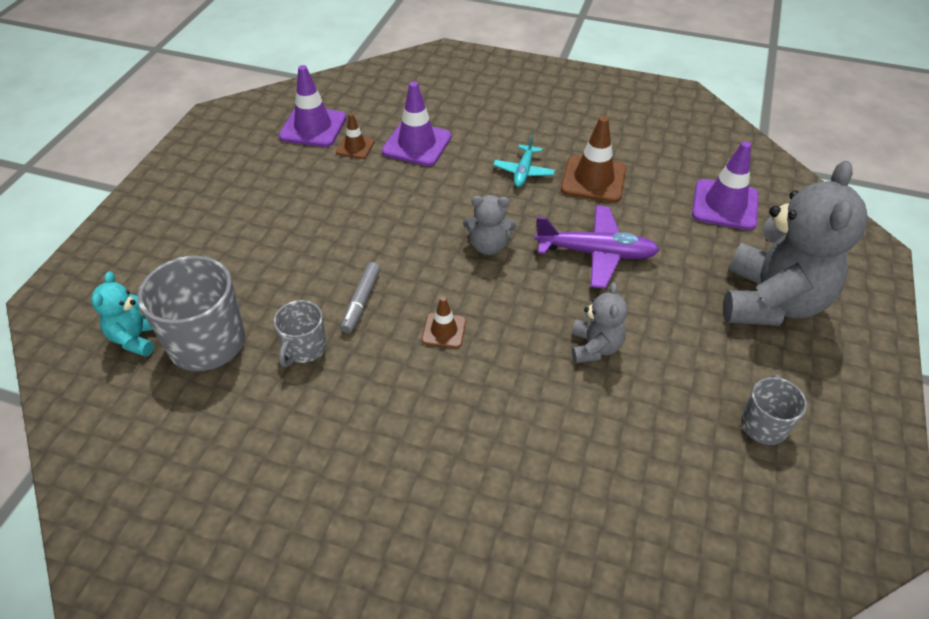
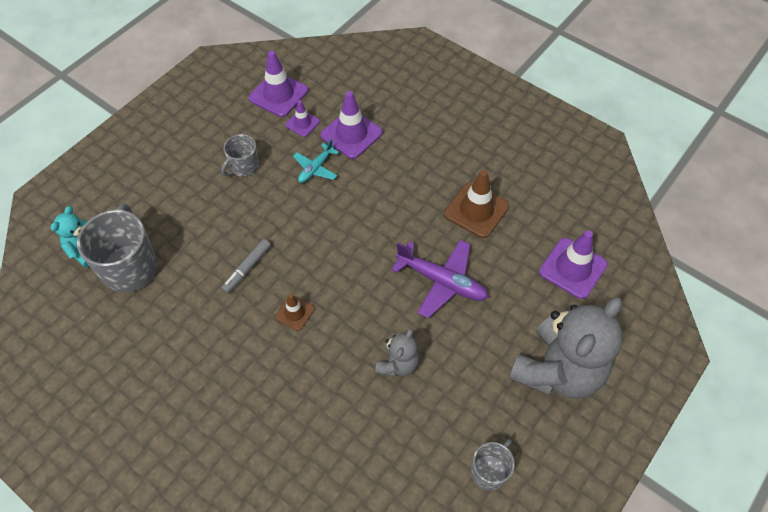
camera: 20 degrees right, 10 degrees up
(304, 348) = (192, 295): grey mug -> grey mug (244, 167)
(355, 147) = (302, 123): brown traffic cone -> purple traffic cone
(489, 246) = (362, 248): grey teddy bear -> none
(523, 172) = (423, 186): turquoise plane -> turquoise plane (315, 168)

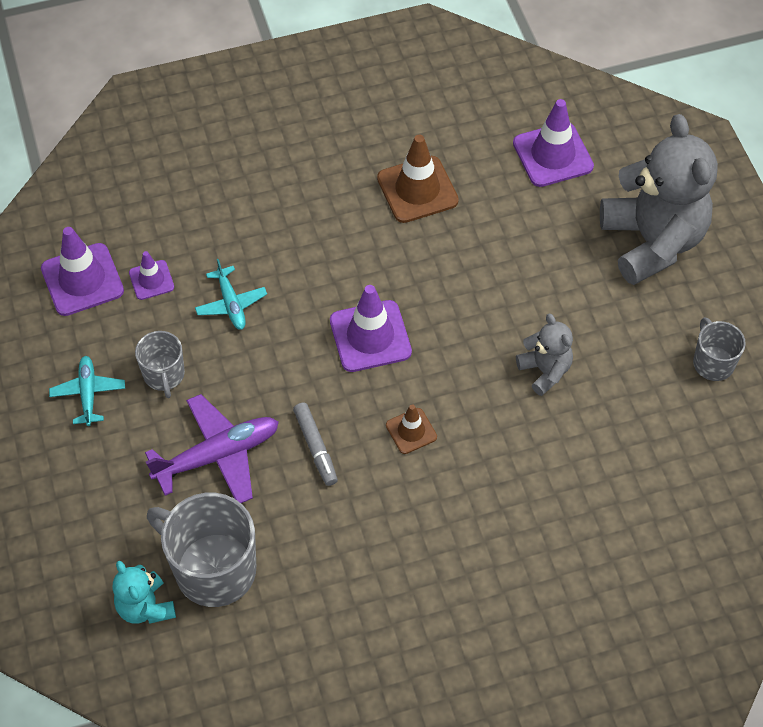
camera: 55 degrees left, 0 degrees up
(207, 141) = (88, 393): none -> turquoise plane
(351, 134) = (212, 241): purple traffic cone -> purple traffic cone (370, 336)
(442, 281) = (480, 274): purple plane -> purple plane (218, 455)

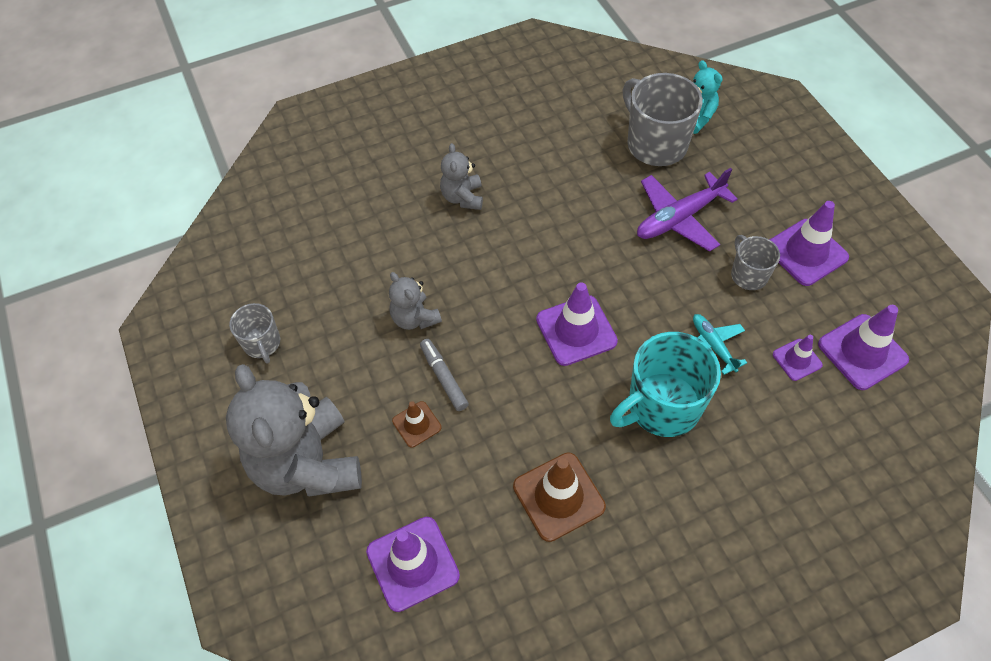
camera: 175 degrees right, 0 degrees up
(88, 393) = (806, 252): turquoise plane -> purple traffic cone
(213, 569) = (655, 144): grey mug -> grey mug turned 150 degrees counterclockwise
(301, 252) = (662, 406): none -> turquoise mug
(315, 447) = (601, 233): grey marker -> grey marker (444, 377)
(411, 431) = (525, 254): brown traffic cone -> brown traffic cone (416, 424)
(479, 519) = (462, 197): none -> grey teddy bear

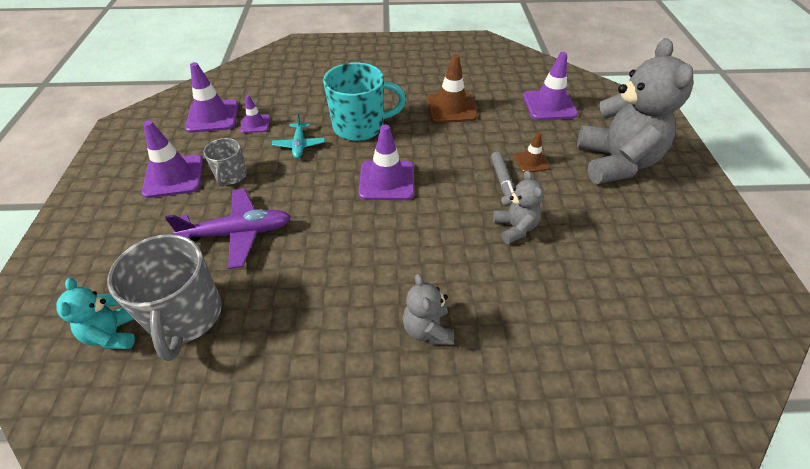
camera: 160 degrees left, 10 degrees down
(262, 343) = (660, 250): grey mug -> none
(462, 197) = (427, 329): grey teddy bear -> grey teddy bear turned 150 degrees clockwise

